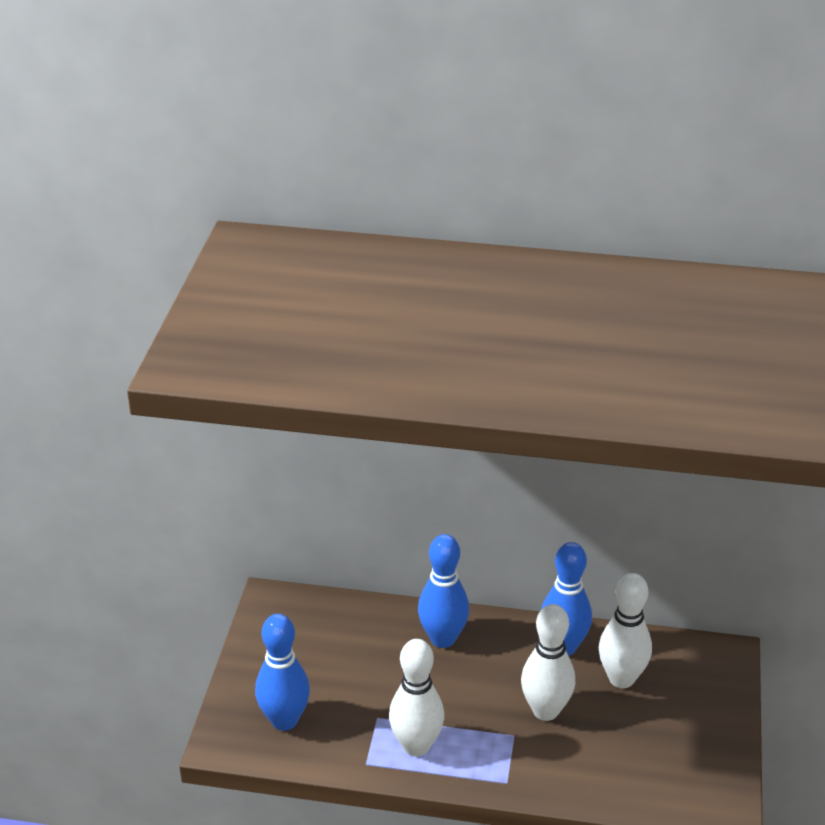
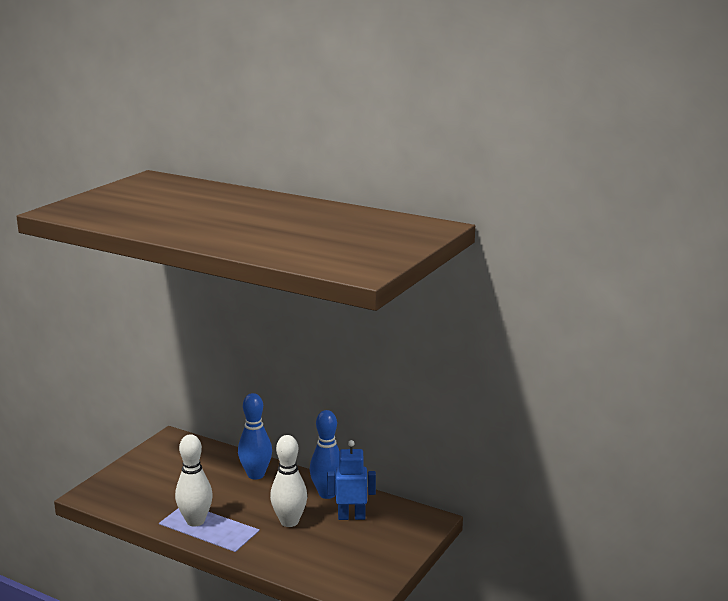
camera: 20 degrees right, 15 degrees down
(284, 720) = (129, 493): blue bowling pin -> none
(621, 678) = (351, 516): white bowling pin -> blue robot

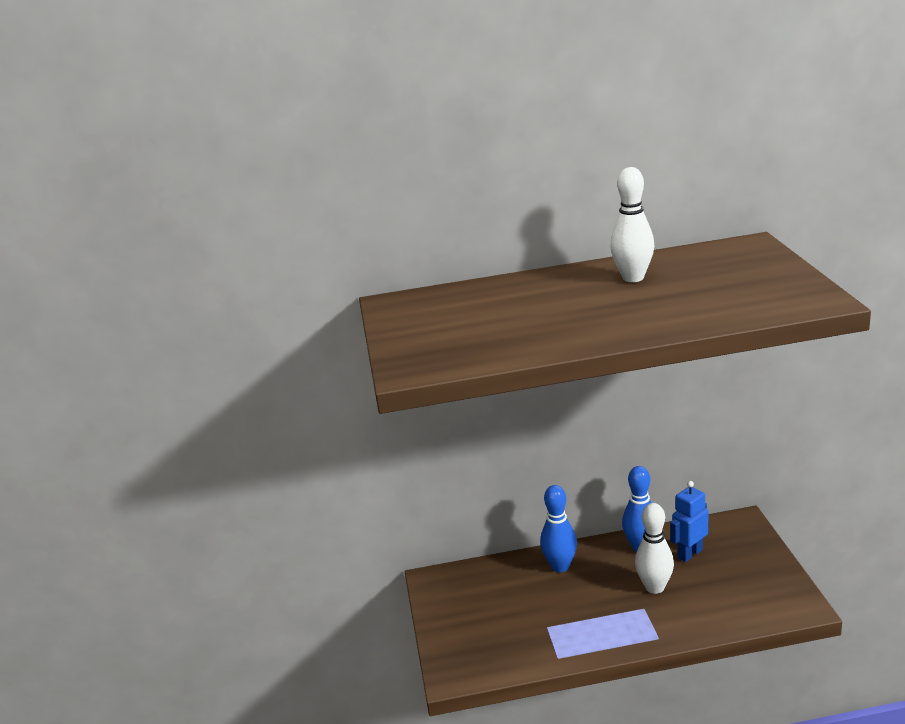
camera: 35 degrees left, 5 degrees up
(195, 521) = (584, 635): white bowling pin -> white bowling pin (633, 278)

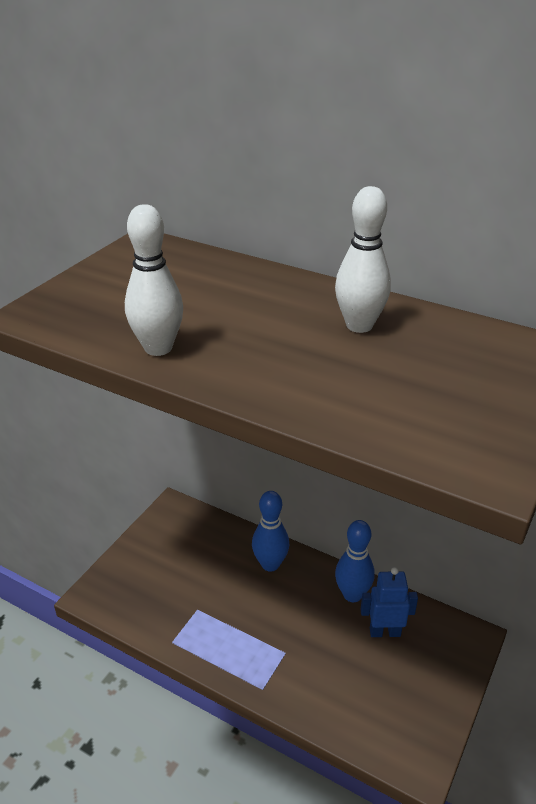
camera: 35 degrees right, 10 degrees up
(654, 587) = (317, 640): white bowling pin -> white bowling pin (158, 348)

